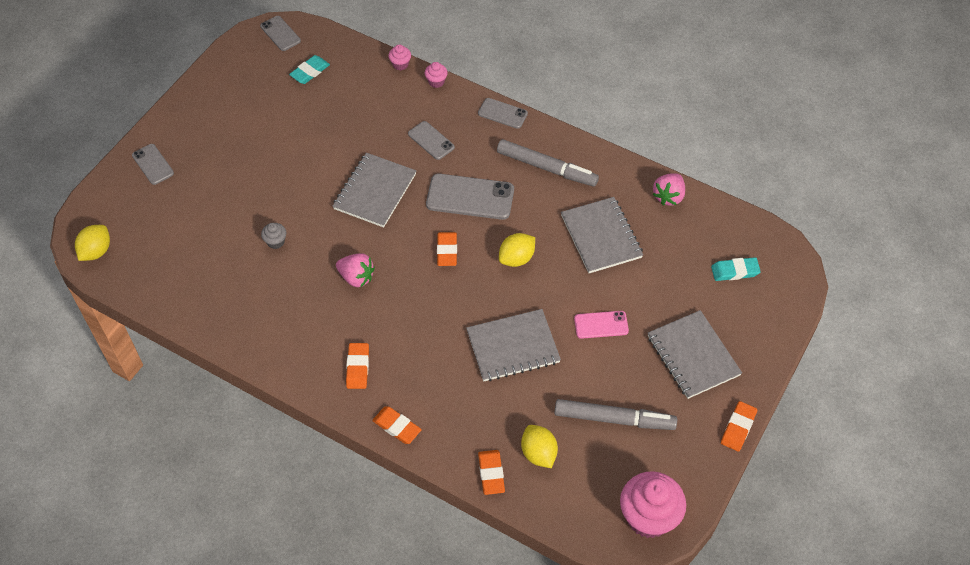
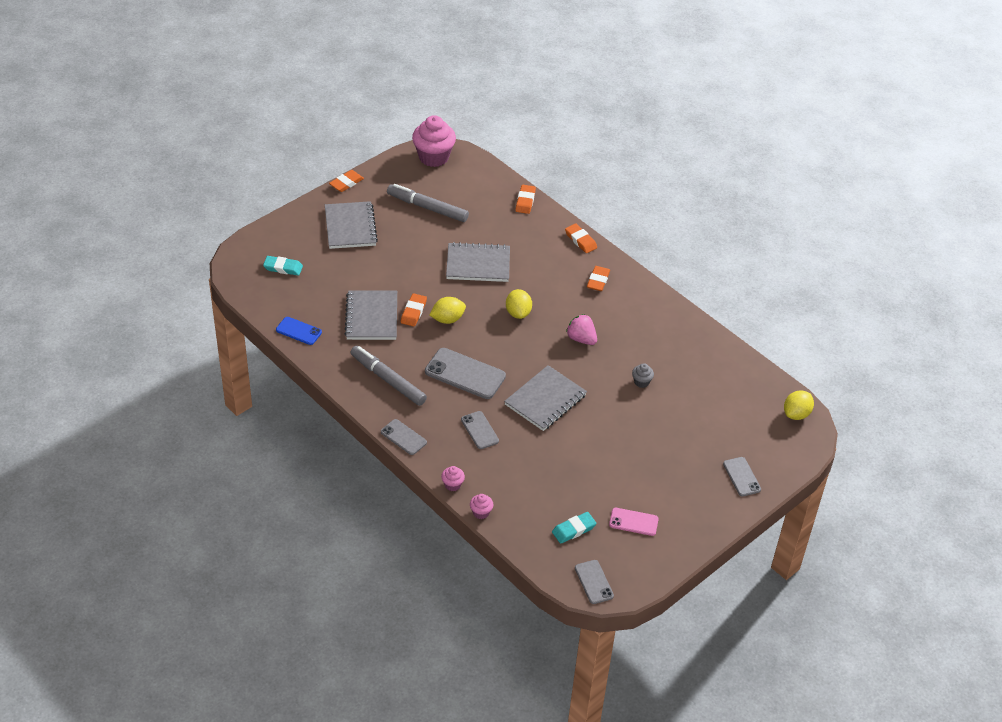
camera: 165 degrees left, 10 degrees down
(447, 251) = (501, 339): orange eraser -> orange eraser (413, 312)
(538, 453) = (488, 203): yellow lemon -> yellow lemon (518, 313)
(601, 325) = (405, 261): pink phone -> pink phone (633, 522)
(668, 196) = (298, 331): pink strawberry -> blue phone

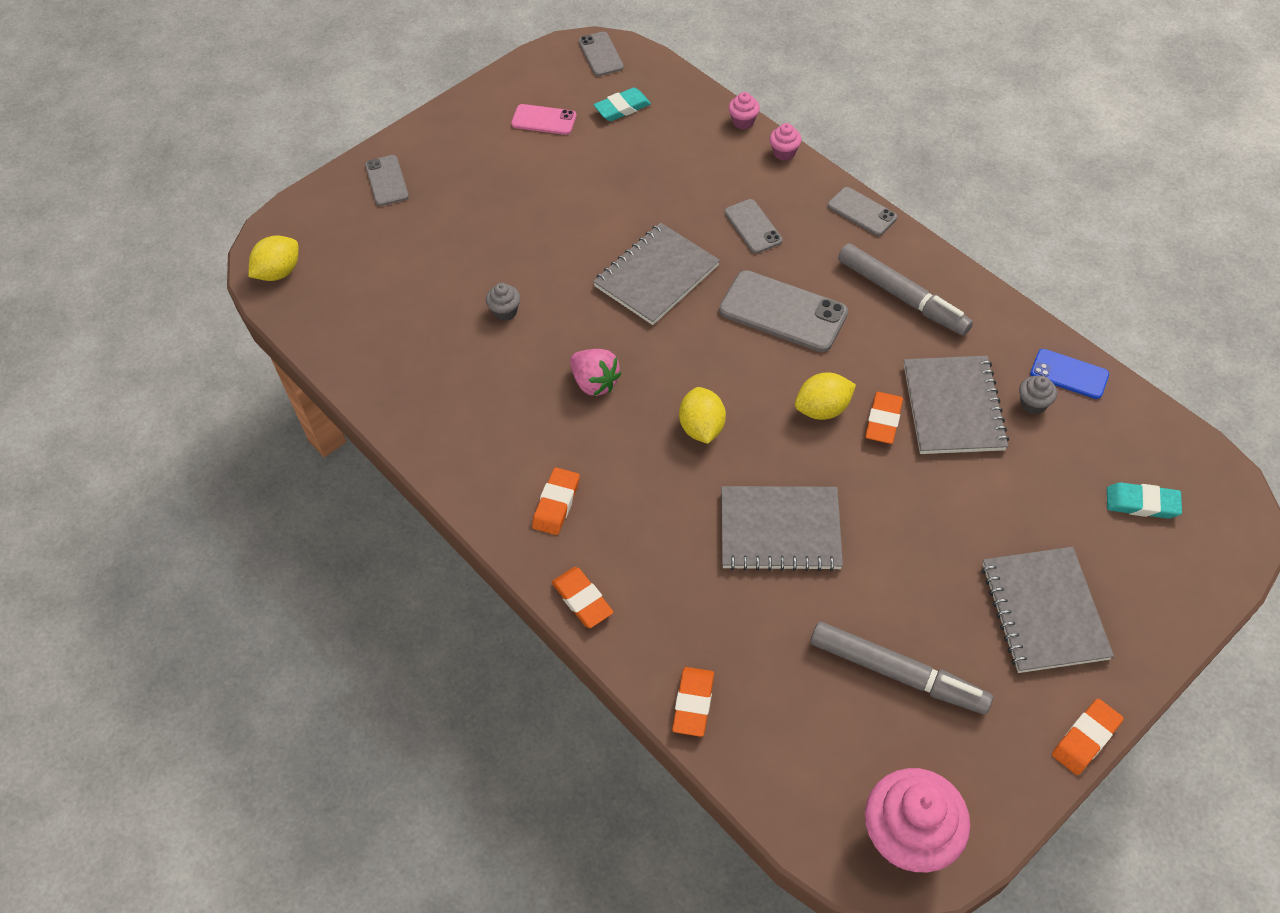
camera: 175 degrees left, 10 degrees up
(325, 316) = (1033, 404): none -> grey cupcake

